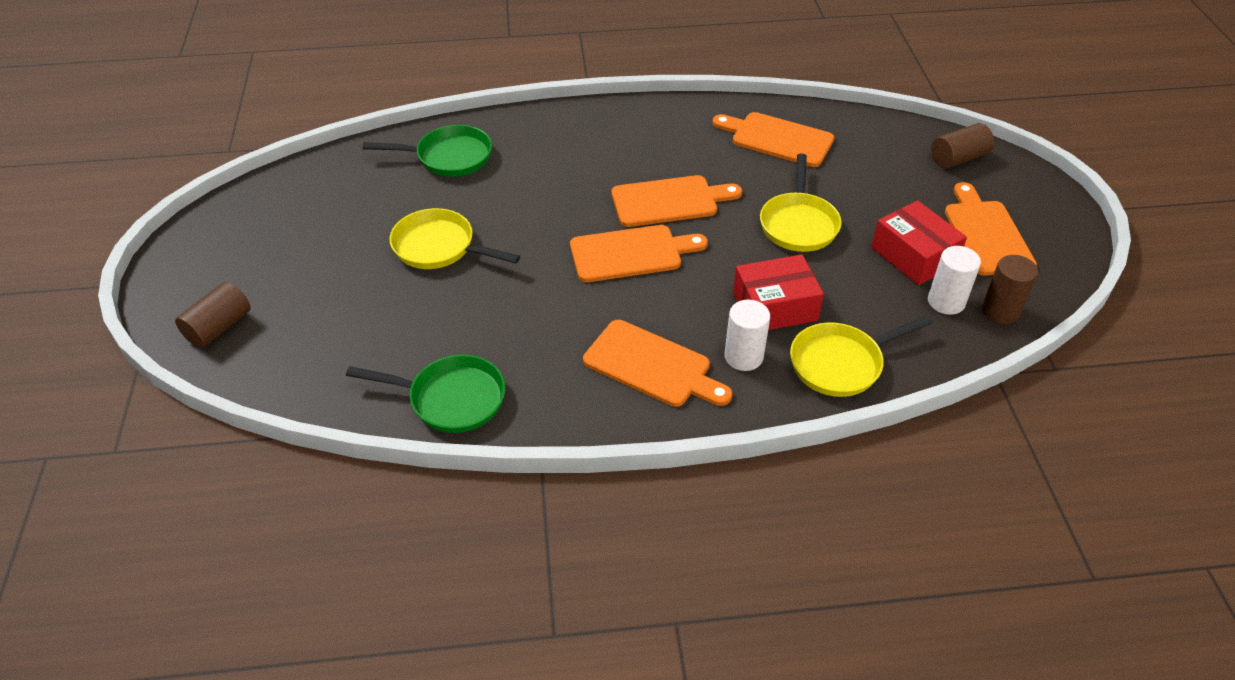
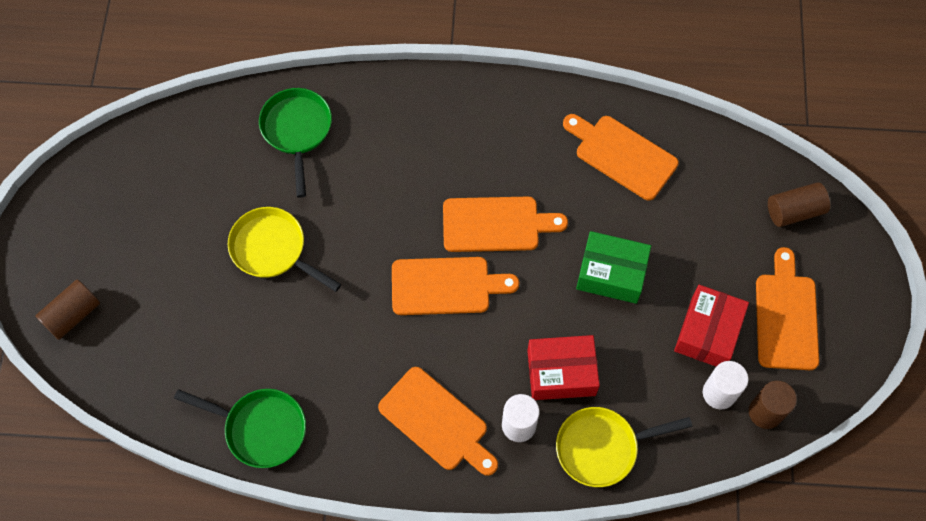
camera: 10 degrees right, 20 degrees up
(448, 157) = (297, 131): green pan -> green pan turned 105 degrees counterclockwise
(798, 223) = (611, 274): yellow pan -> green box
(913, 256) = (707, 332): red box -> red box turned 45 degrees clockwise

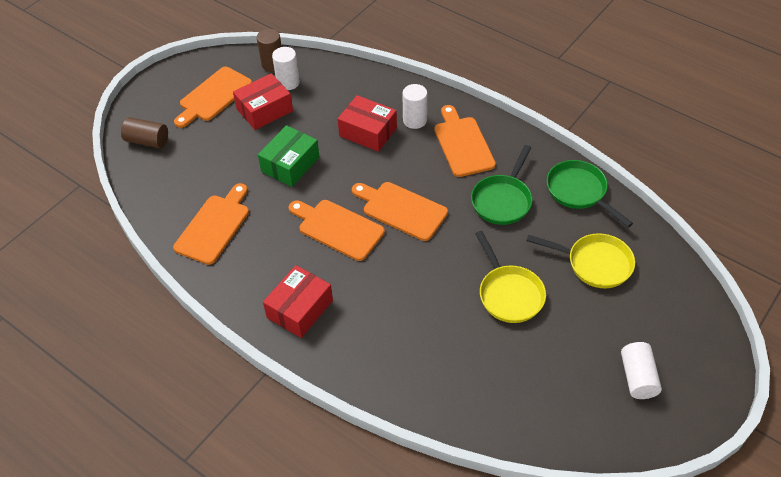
camera: 145 degrees left, 15 degrees down
(73, 315) = (689, 326): brown cylinder -> none
(106, 230) = (637, 377): none -> white cylinder
(297, 131) = (436, 373): green pan -> green pan (503, 200)
(465, 120) = (300, 309): none -> red box
(602, 447) = (375, 90): yellow pan -> yellow pan (594, 263)
(611, 274) = (290, 164): green box -> green box turned 75 degrees clockwise
(622, 155) = (214, 226): orange cutting board -> orange cutting board turned 135 degrees counterclockwise

